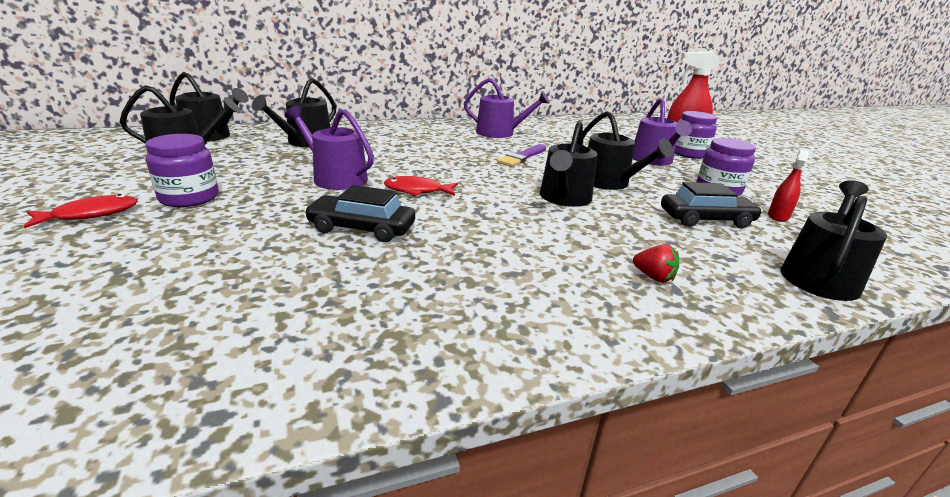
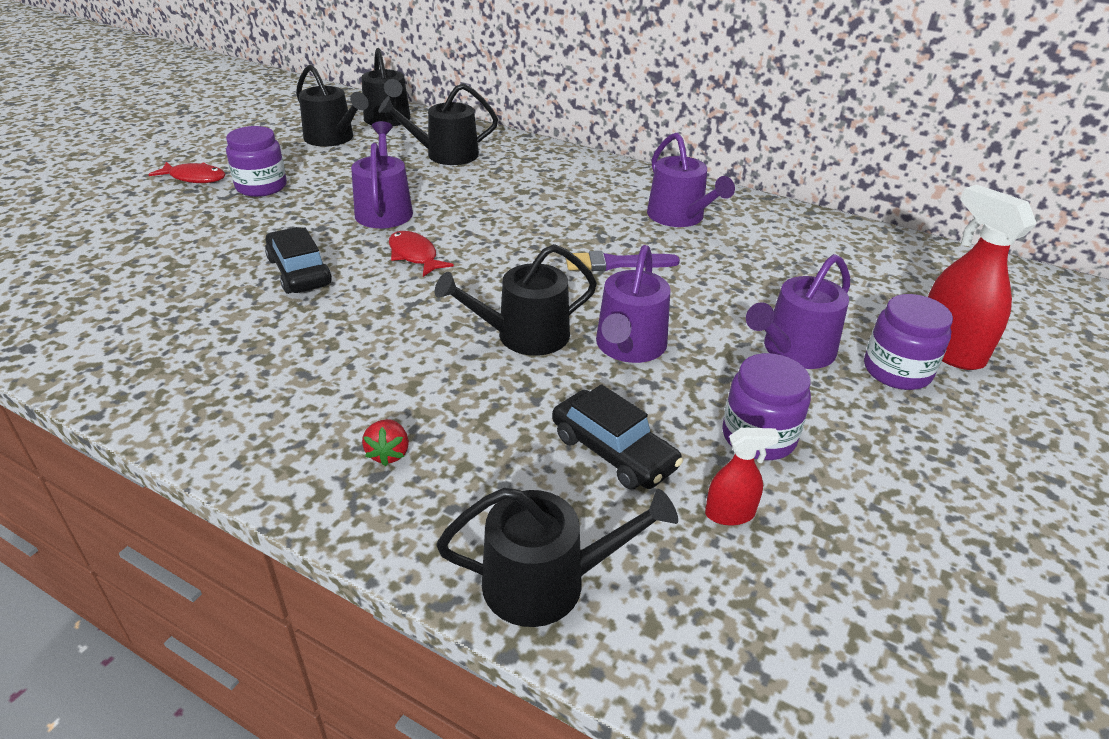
camera: 50 degrees right, 10 degrees up
(609, 183) = (629, 346): black watering can -> purple watering can

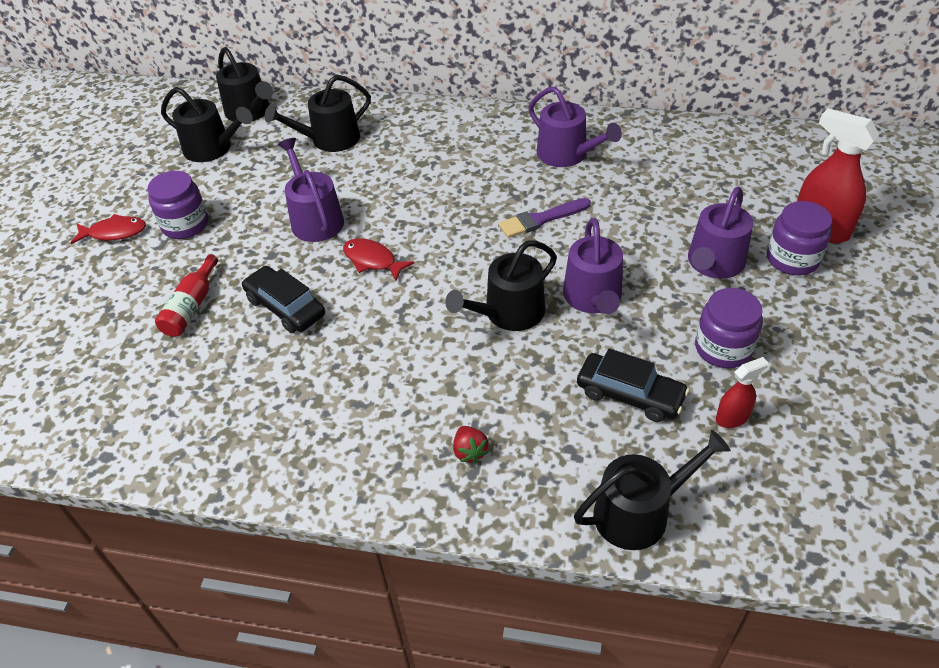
camera: 15 degrees left, 10 degrees up
(212, 249) = (191, 307): none -> red bottle

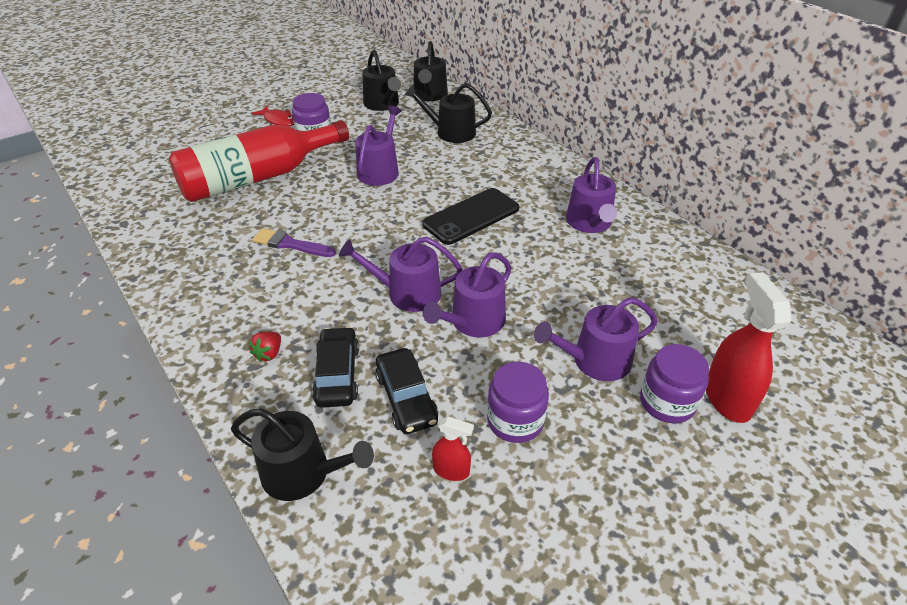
camera: 40 degrees right, 5 degrees down
(191, 307) = (257, 178): red bottle -> red bottle, size x2.37
(285, 307) = (298, 207): black car -> black car (337, 374)
(372, 260) = (376, 211): red fish -> none
(465, 210) = (471, 216): none -> black phone
(508, 313) = (407, 293): black watering can -> purple watering can
(541, 219) = (511, 252): purple brush -> purple brush (290, 244)

